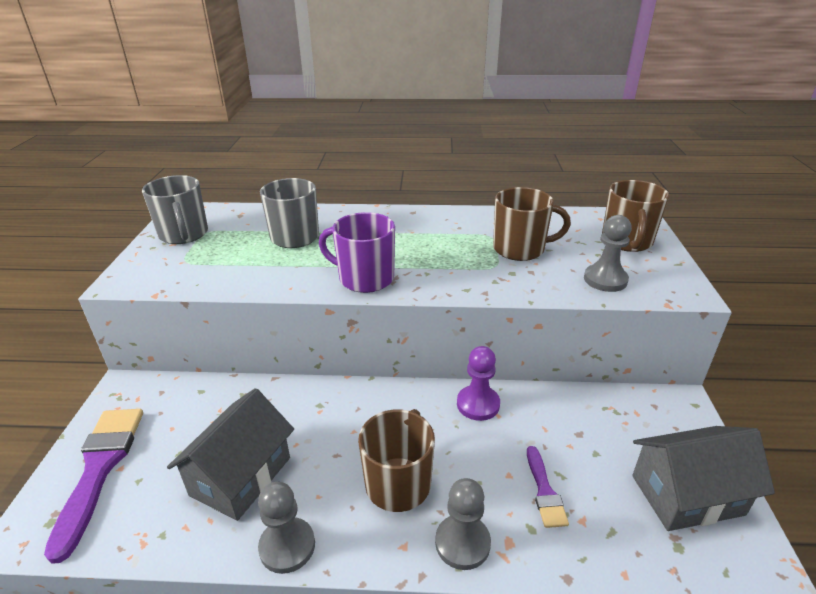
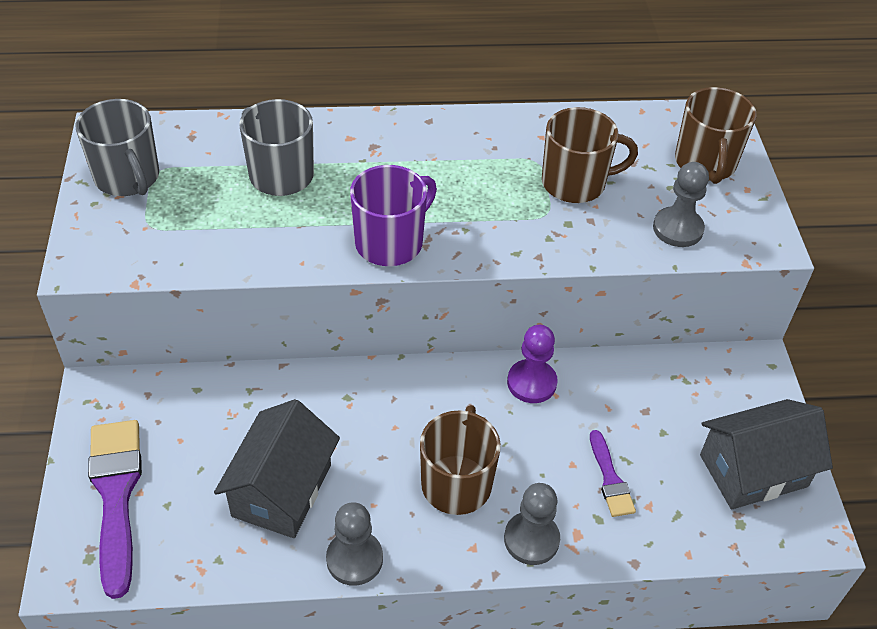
camera: 10 degrees left, 15 degrees up
(364, 278) = (390, 242): purple mug -> purple mug turned 120 degrees clockwise

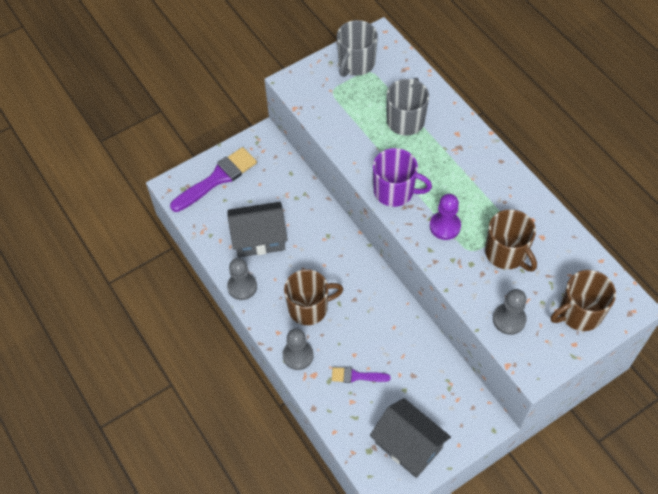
camera: 65 degrees right, 10 degrees up
(531, 383) = (393, 312): purple pawn -> purple pawn (445, 226)
(610, 479) = (356, 376): purple brush -> purple brush turned 45 degrees clockwise

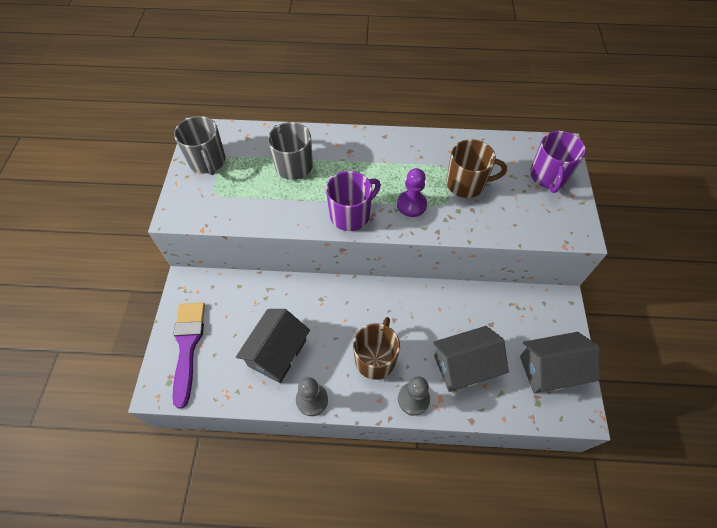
camera: 55 degrees left, 0 degrees up
(356, 376) = (464, 366): purple brush -> grey house
(509, 319) = (525, 219): grey pawn -> none
(579, 313) = (548, 176): brown mug -> purple mug

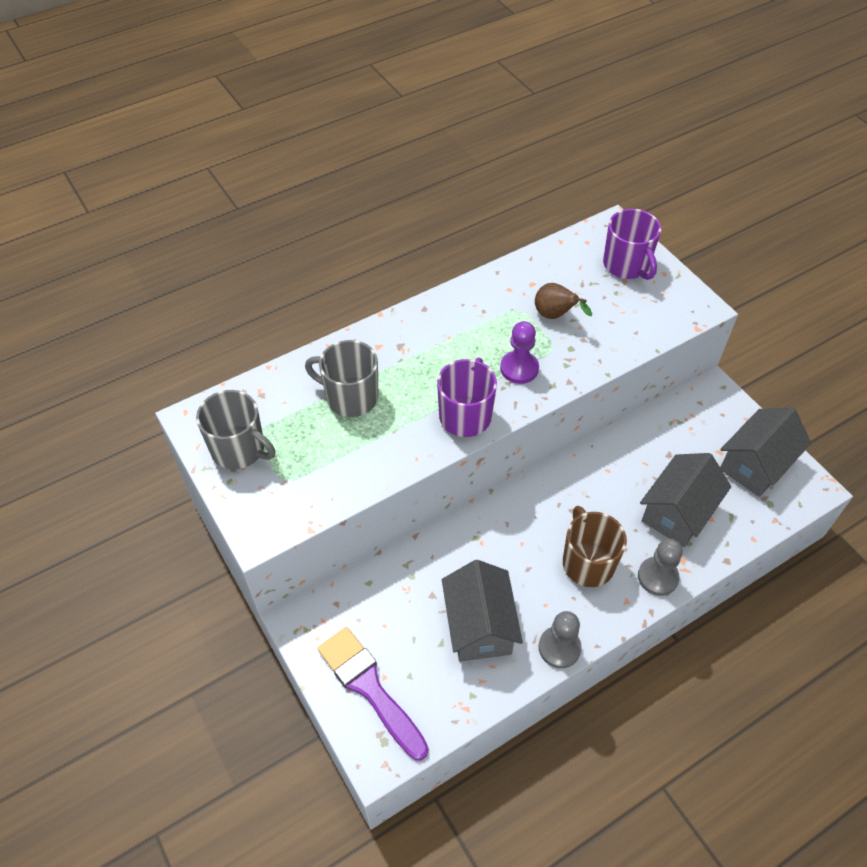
camera: 35 degrees left, 5 degrees down
(466, 184) = (555, 316): brown mug -> brown pear

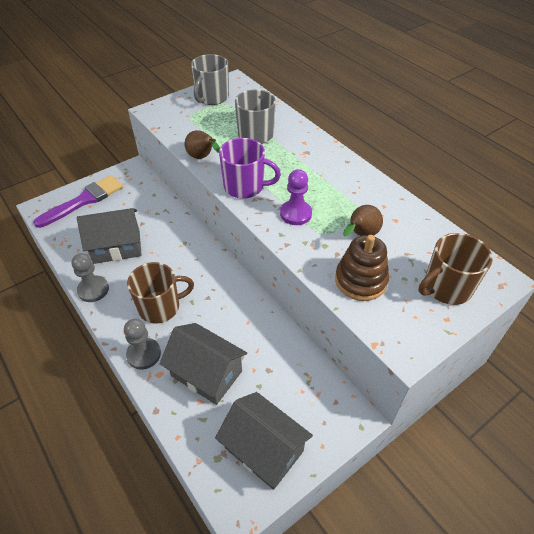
camera: 85 degrees right, 5 degrees down
(397, 462) = (202, 157): none -> brown pear
(620, 326) = (360, 280): none -> brown stacking toy
(627, 265) = (446, 287): purple mug -> brown mug

